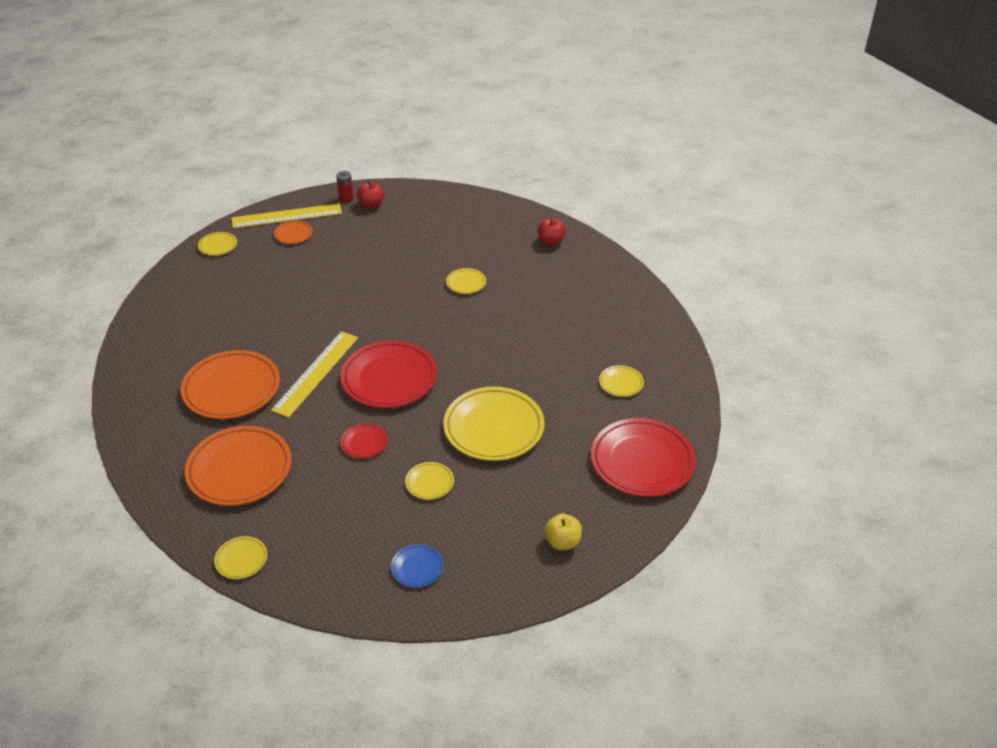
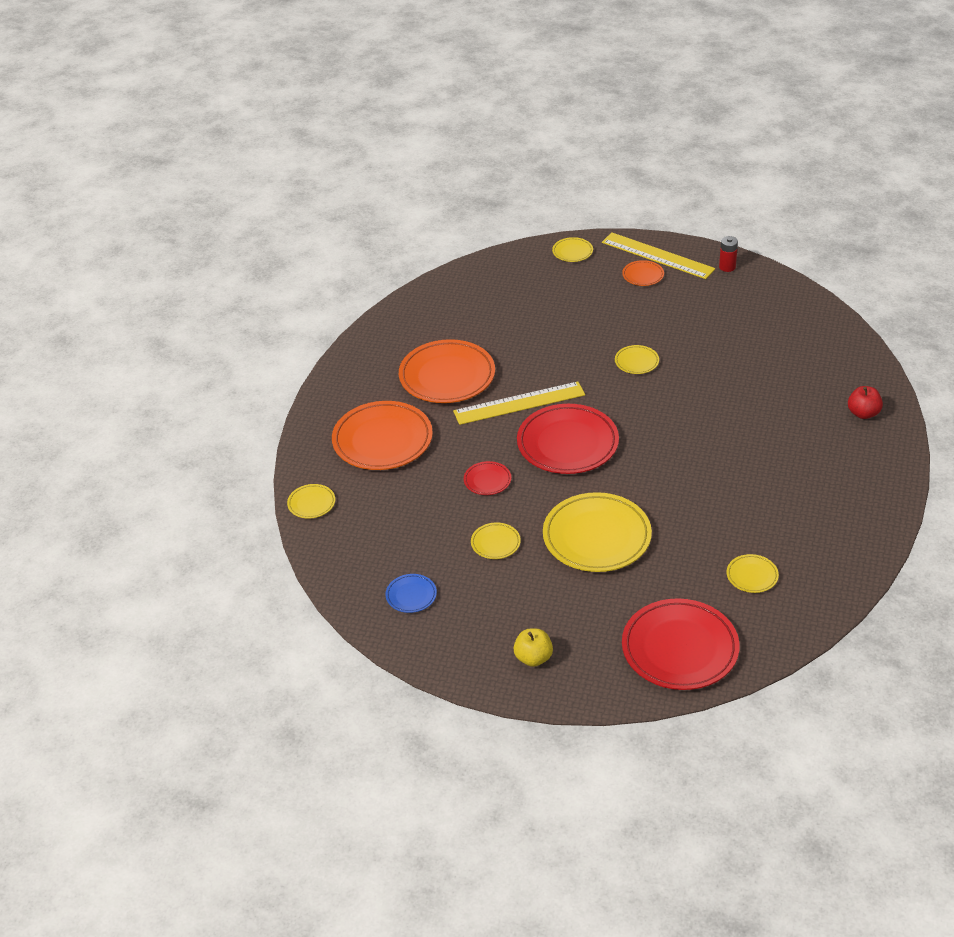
camera: 50 degrees right, 0 degrees up
(371, 205) = (741, 285): red apple -> none
(466, 283) = (733, 404): yellow plate -> yellow plate (636, 362)

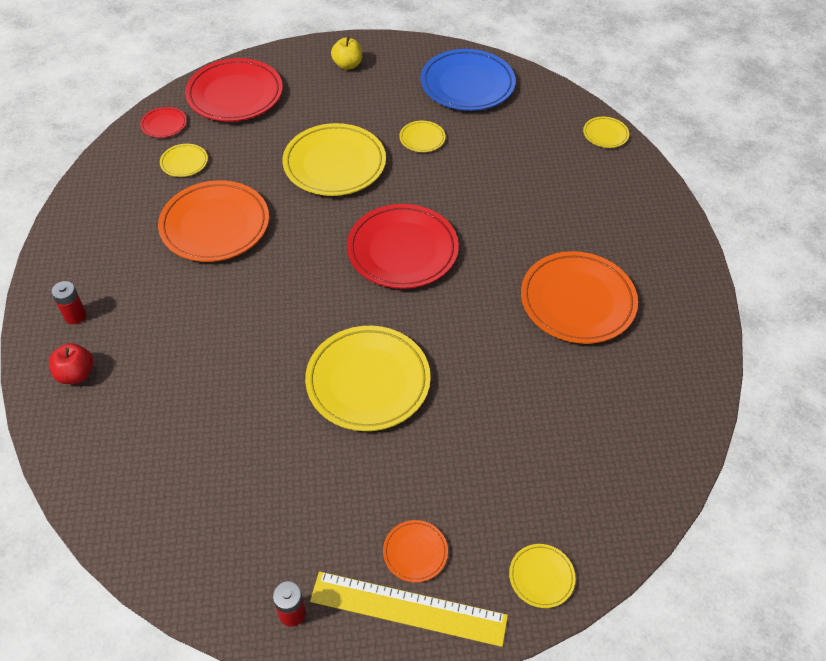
camera: 155 degrees right, 10 degrees up
(382, 440) = (589, 208): orange plate -> orange plate (215, 225)
(411, 595) = (467, 85): blue plate -> blue plate, size x2.17
(487, 480) = (461, 192): red plate -> red plate (164, 125)
(519, 403) = (478, 286): yellow ruler -> none
(636, 362) = (368, 381): yellow plate -> yellow plate, size x2.17
(865, 455) = (75, 316): none -> red battery

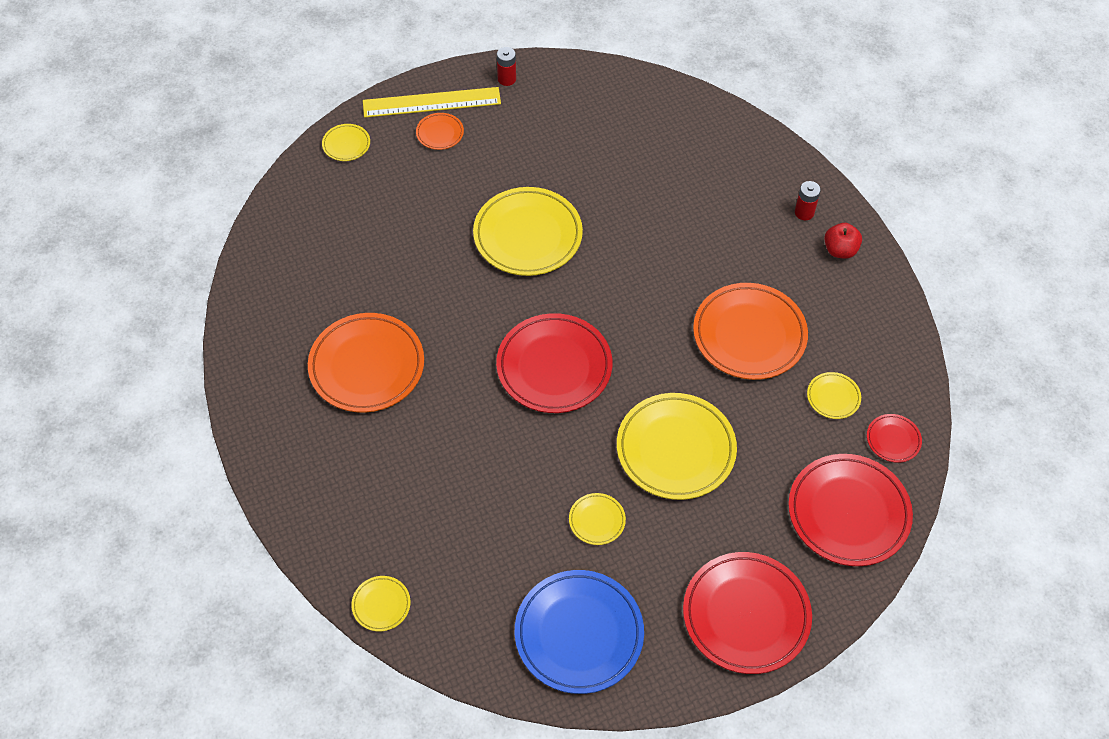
camera: 160 degrees right, 5 degrees up
(76, 374) = (763, 170): red apple -> red apple (840, 250)
(347, 65) = (746, 615): yellow apple -> red plate

